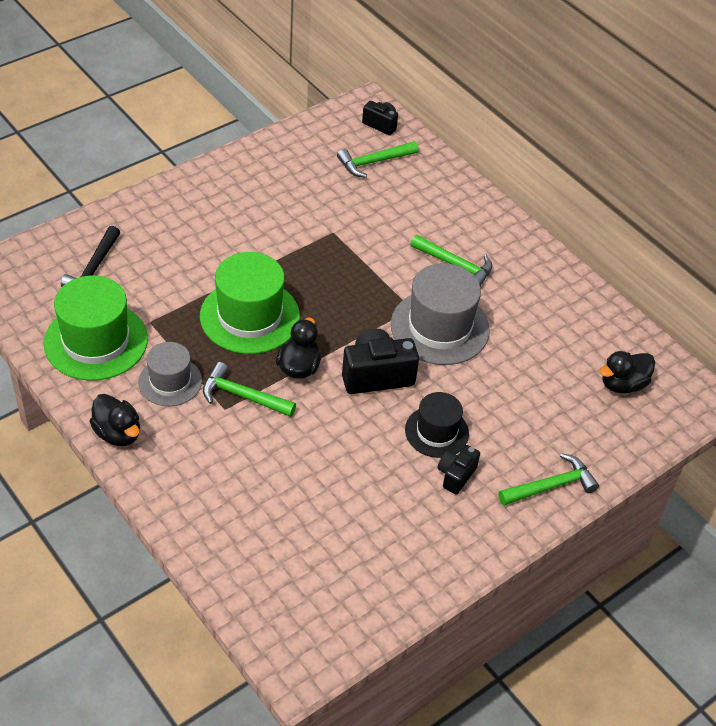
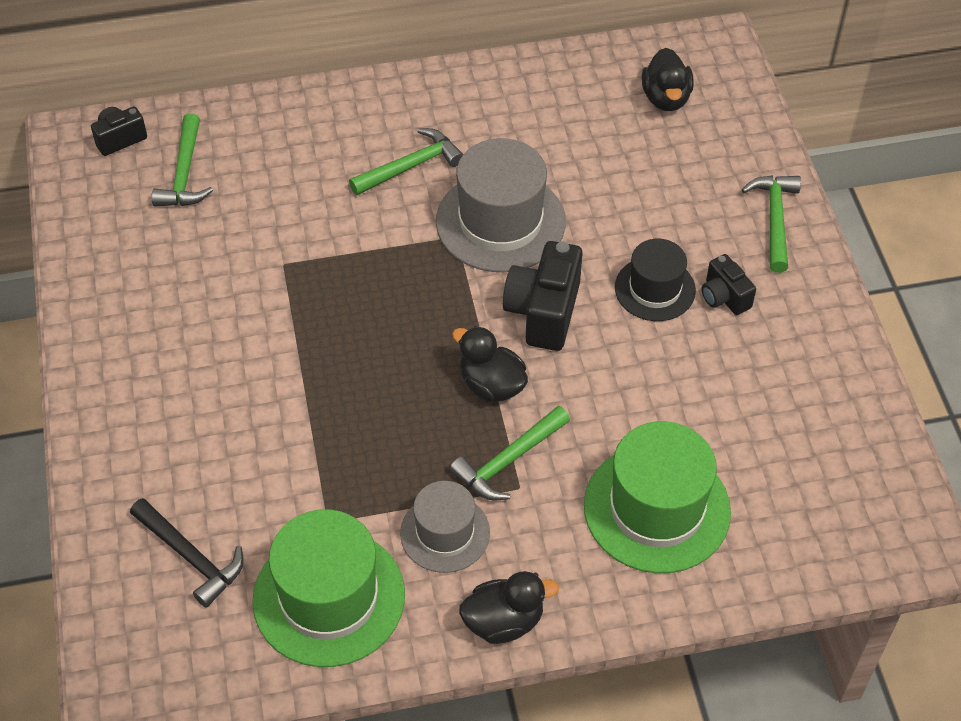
camera: 60 degrees left, 5 degrees up
(249, 316) = (379, 406): green hat -> green hat (657, 508)

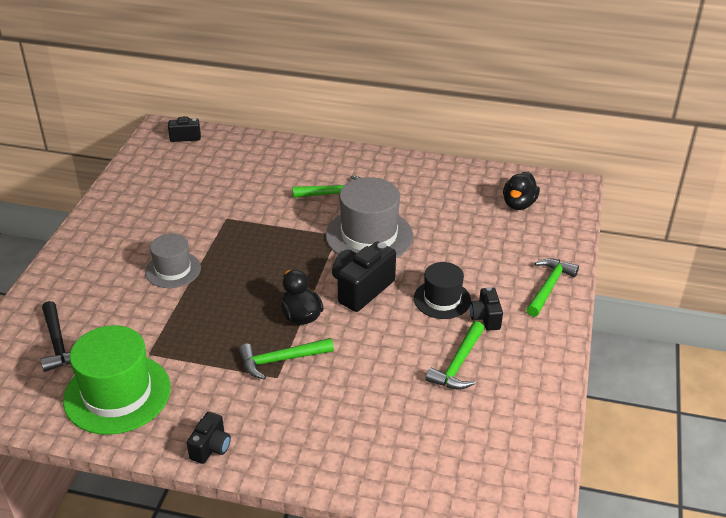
camera: 25 degrees right, 15 degrees down
(184, 174) = (206, 161): green hammer -> green hammer (458, 364)
(445, 533) = (212, 385): grey hat -> grey hat (173, 270)
(503, 621) = (211, 448): black duck -> black camera
(657, 508) = (357, 420): green hat -> none

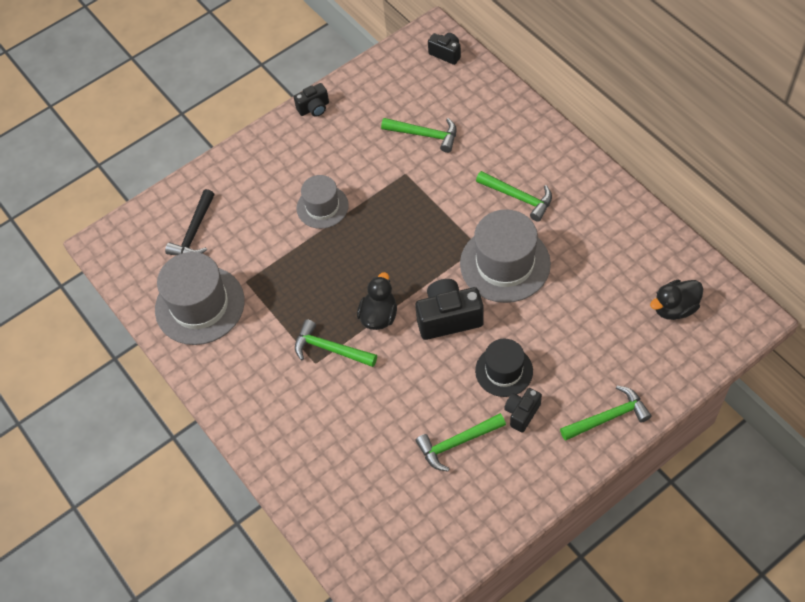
camera: 45 degrees right, 20 degrees up
(117, 394) = (200, 305): green hat -> grey hat
(211, 448) = (224, 395): black camera -> black camera (314, 108)
(218, 189) = (425, 135): none -> green hammer

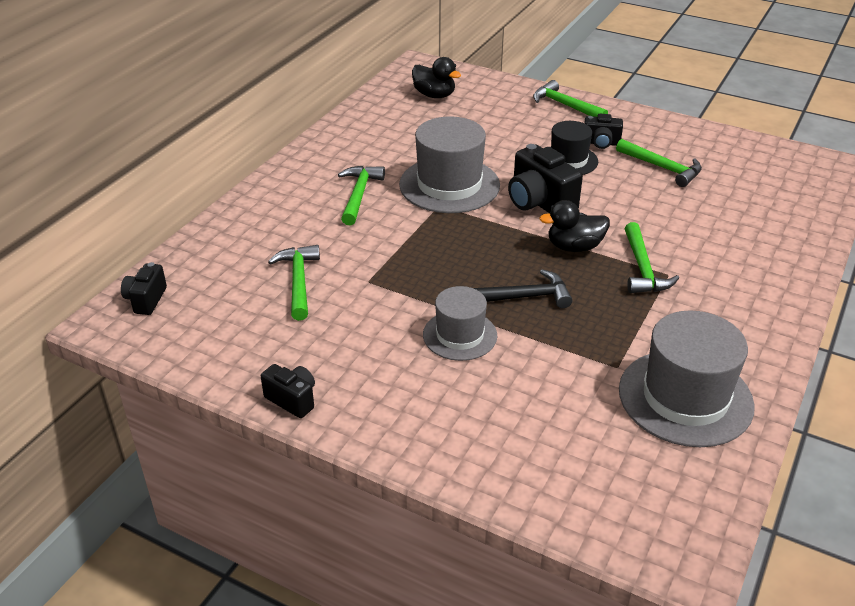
camera: 120 degrees left, 20 degrees down
(194, 232) = (585, 451): black hammer -> black hammer (522, 297)

